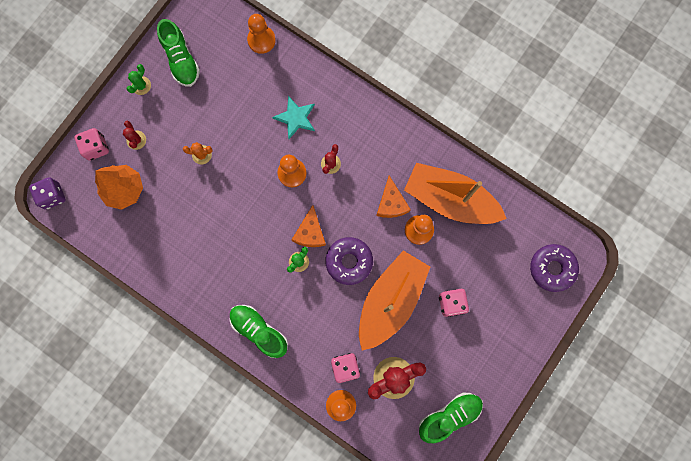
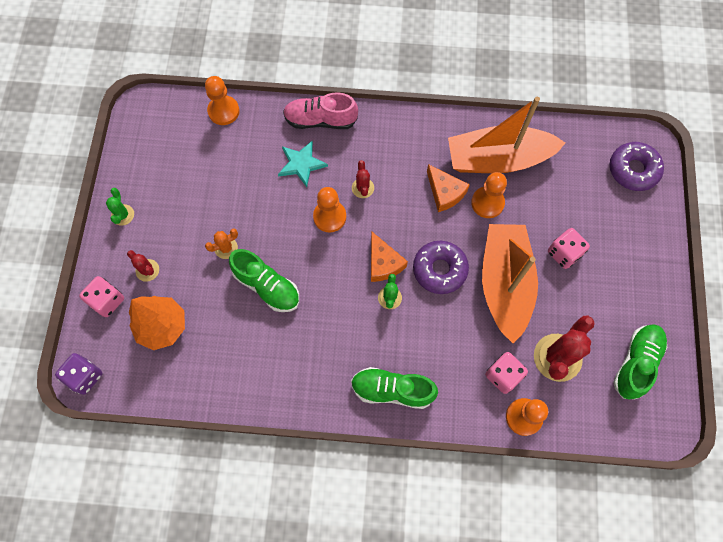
camera: 30 degrees left, 10 degrees down
(181, 59) = (151, 169): green shoe -> green shoe (267, 286)
(331, 89) = (320, 120): none -> pink shoe

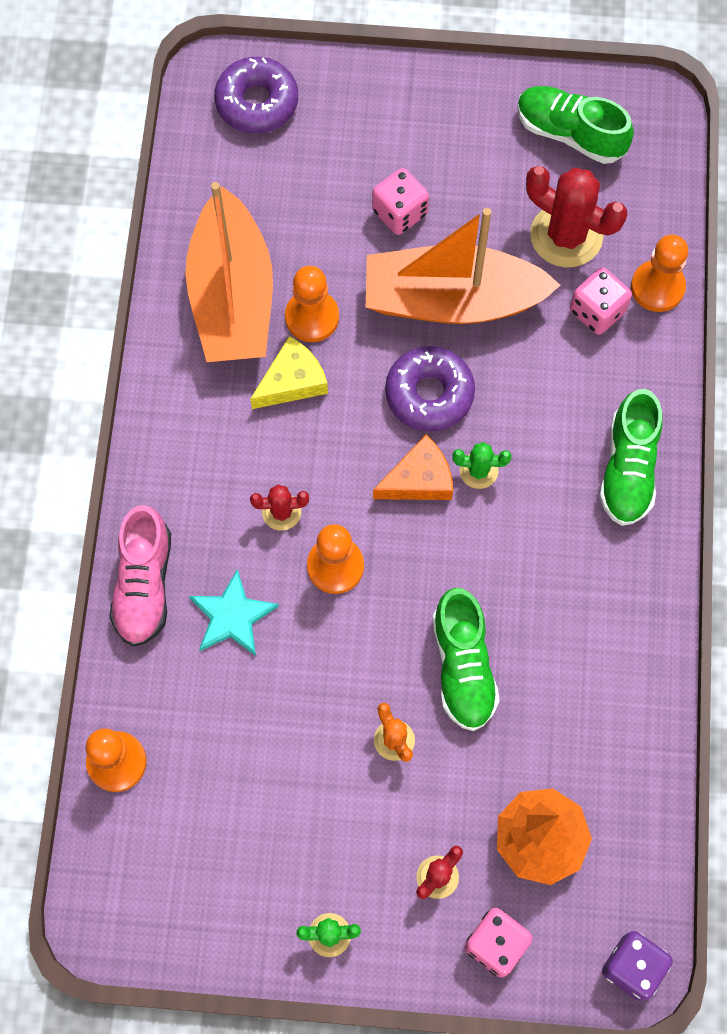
camera: 90 degrees left, 0 degrees up
(267, 286) = (463, 666): green shoe -> green shoe turned 135 degrees clockwise
(445, 192) = (292, 381): orange cheese -> yellow cheese

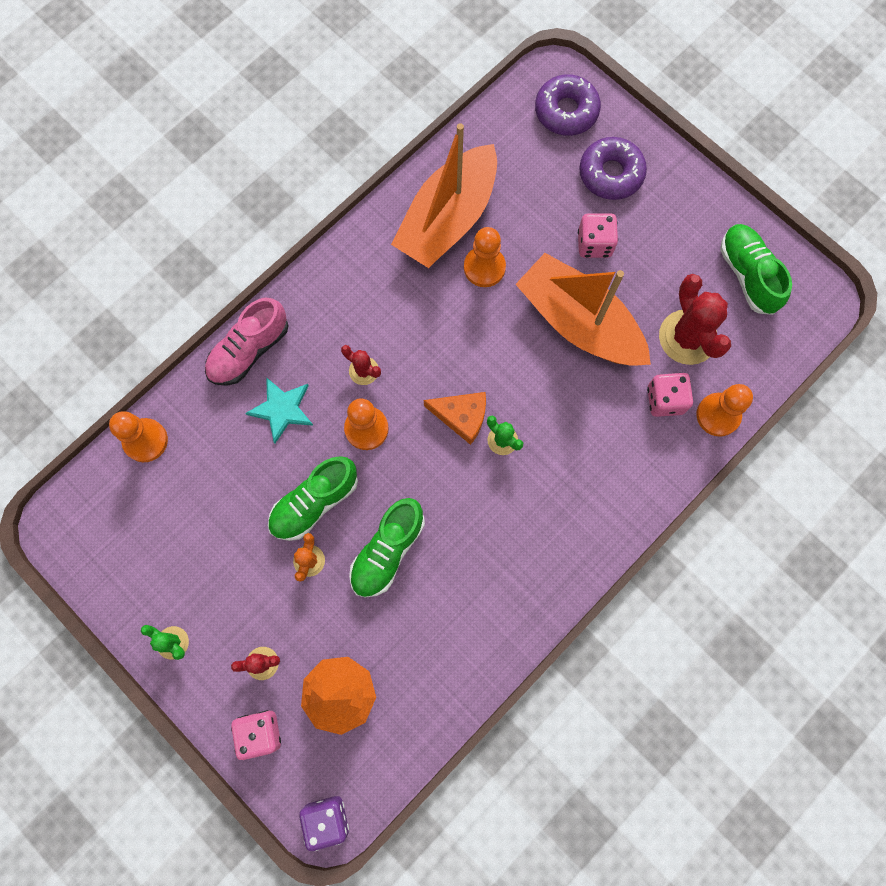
camera: 40 degrees right, 5 degrees up
(292, 381) = (438, 297): yellow cheese -> none
(429, 394) = (514, 369): purple donut -> purple donut (611, 174)
(628, 469) = (596, 514): green shoe -> green shoe (315, 502)

